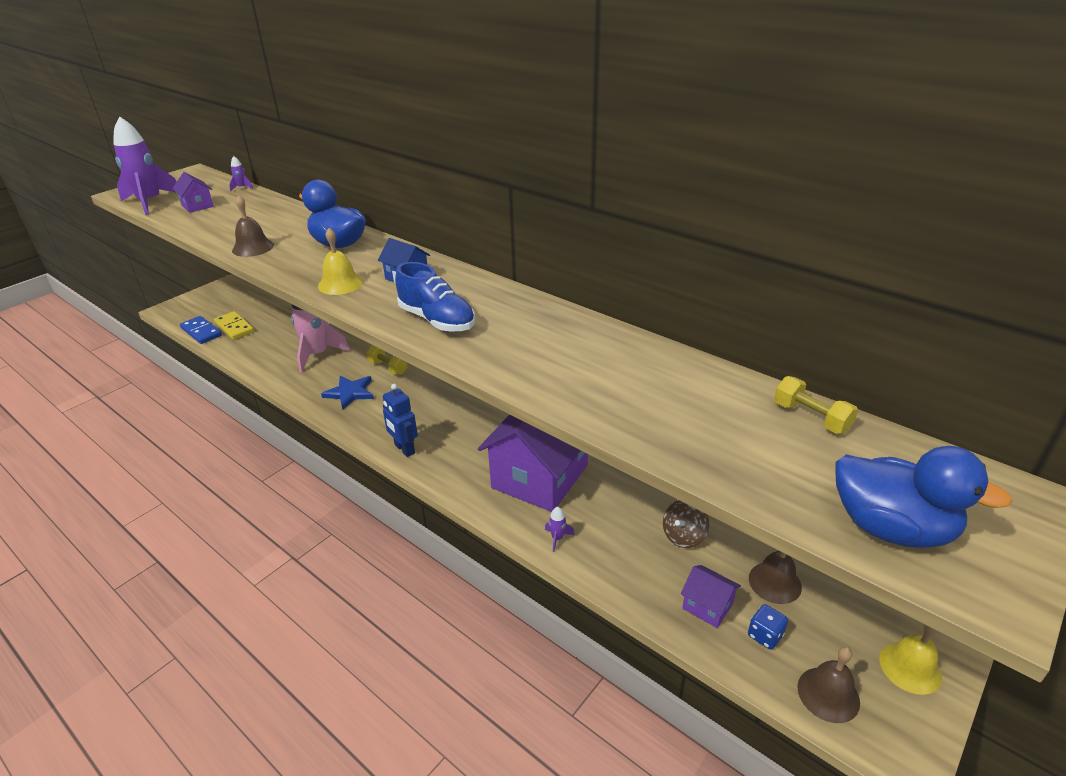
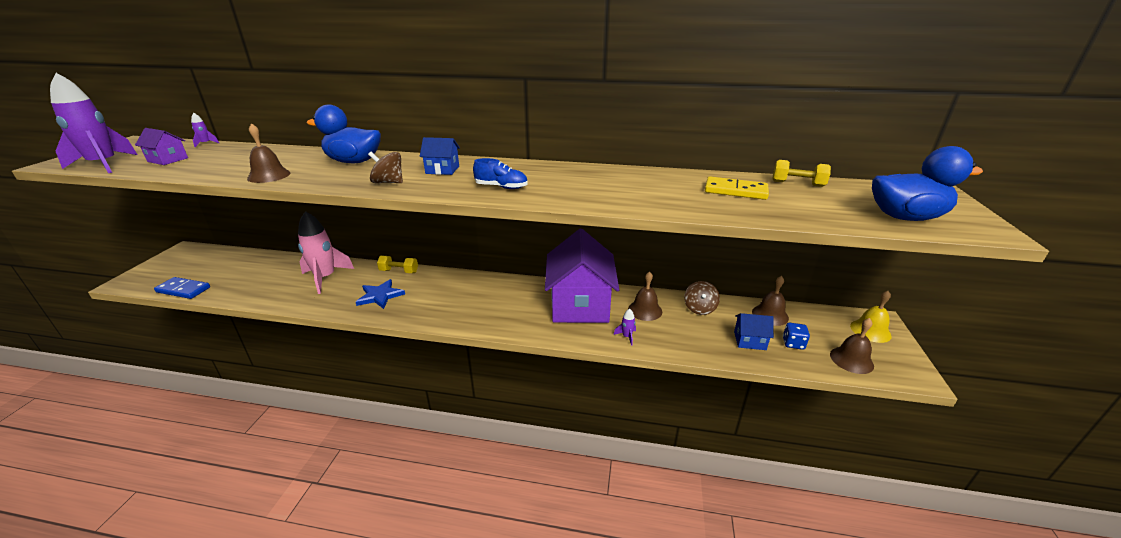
camera: 30 degrees left, 5 degrees down
(234, 327) = (219, 278): yellow domino -> yellow domino (735, 191)
(340, 284) = (388, 182): yellow bell -> brown spinning top
(404, 449) = (462, 319): blue robot -> none
(437, 320) = (501, 187): blue shoe -> blue shoe, size x0.66
(610, 512) = (645, 310): none -> brown bell
(707, 606) = (749, 340): purple house -> blue house

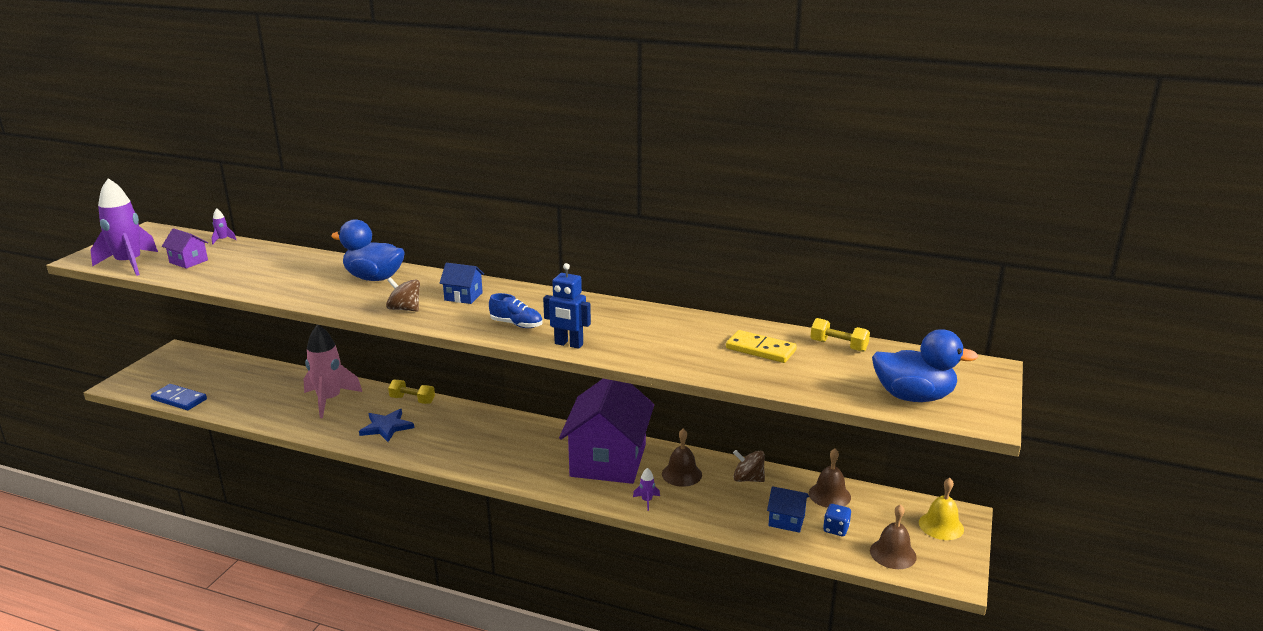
camera: 10 degrees right, 5 degrees down
(269, 175) = (288, 291): brown bell -> none
(559, 199) = (568, 344): none -> blue robot
(699, 308) = (748, 479): brown spinning top -> brown spinning top turned 90 degrees clockwise

